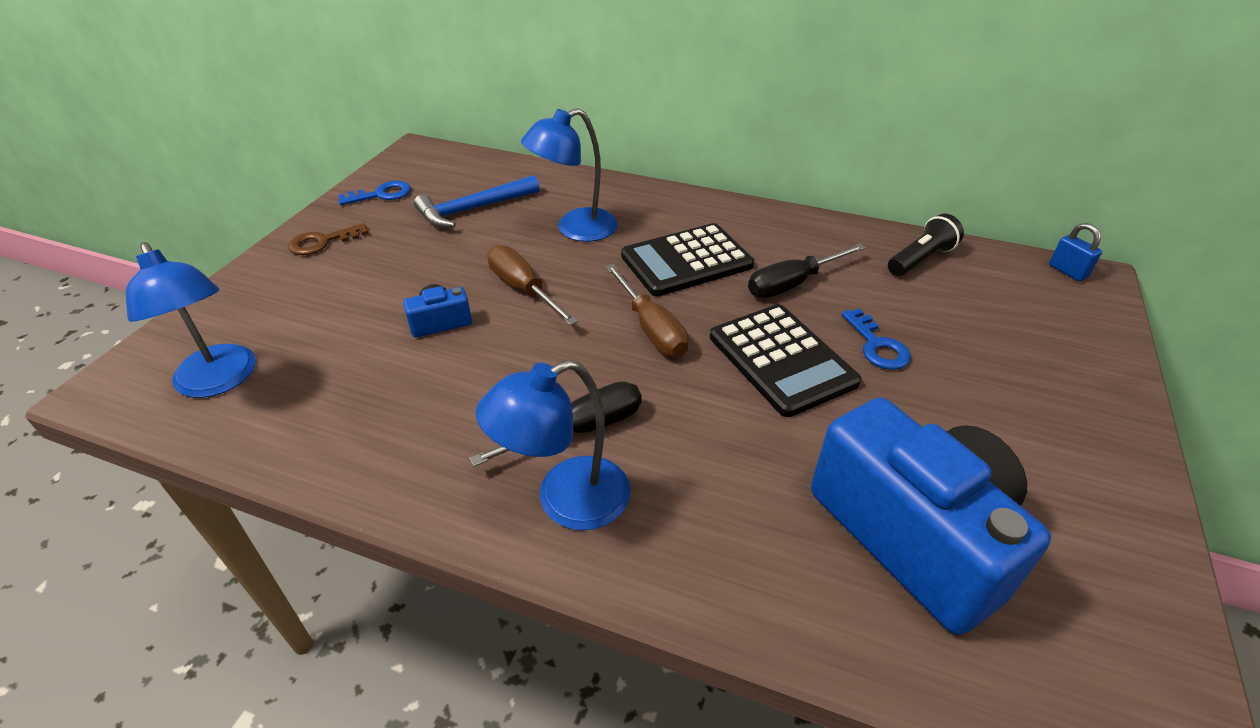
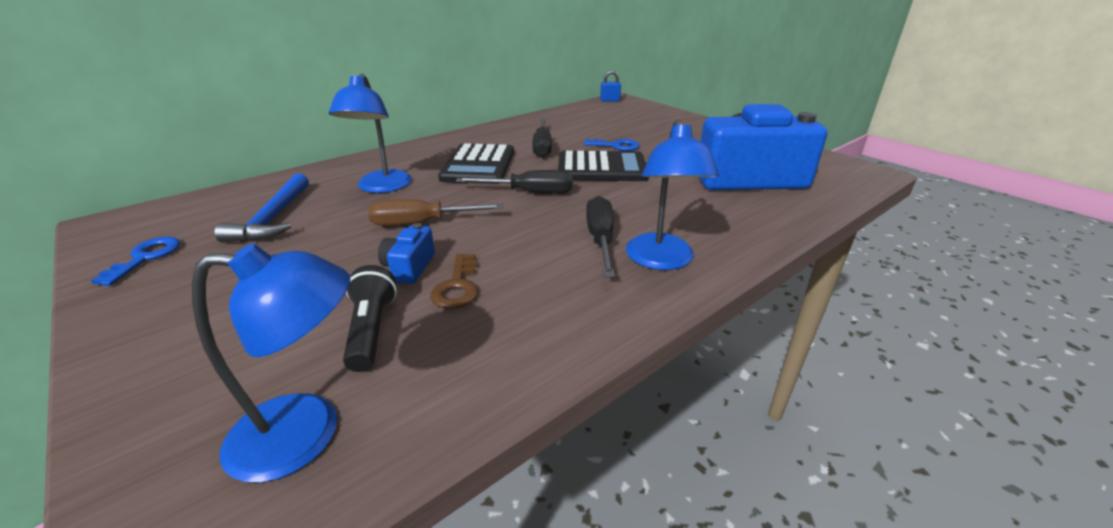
camera: 60 degrees left, 10 degrees down
(322, 242) = (159, 311): brown key -> brown key (457, 286)
(651, 328) = (530, 192): brown screwdriver -> black screwdriver
(920, 259) = (563, 118): black flashlight -> black flashlight (371, 330)

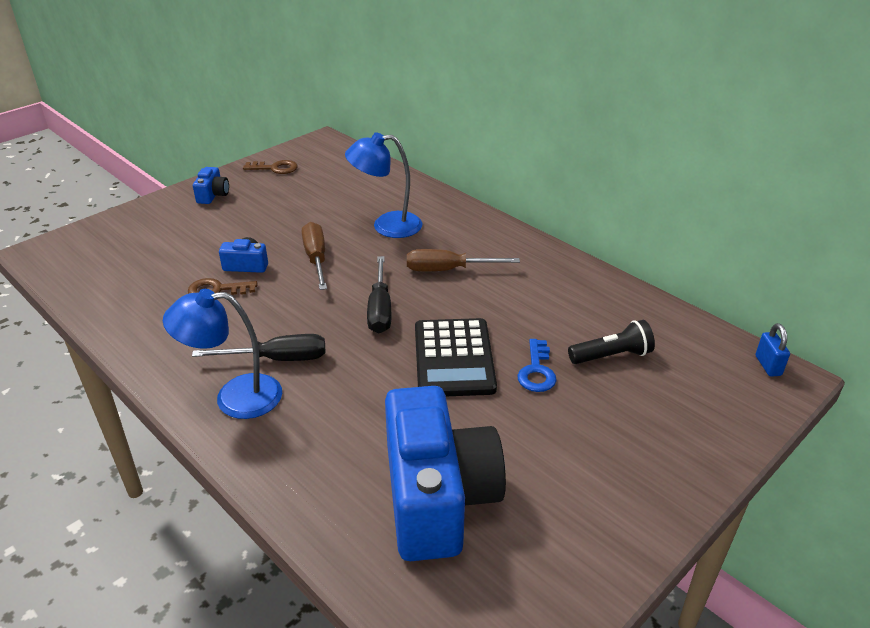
camera: 85 degrees right, 5 degrees up
(145, 258) = (275, 168): blue key -> brown key
(166, 312) = (213, 195): none -> blue camera
(273, 218) = (327, 193): blue hammer -> none
(307, 433) = (98, 265): blue lamp -> none
(371, 330) = (175, 265): black flashlight -> black flashlight (612, 356)
(479, 165) = (448, 270): black calculator -> brown screwdriver
(542, 147) = (514, 308): black screwdriver -> none

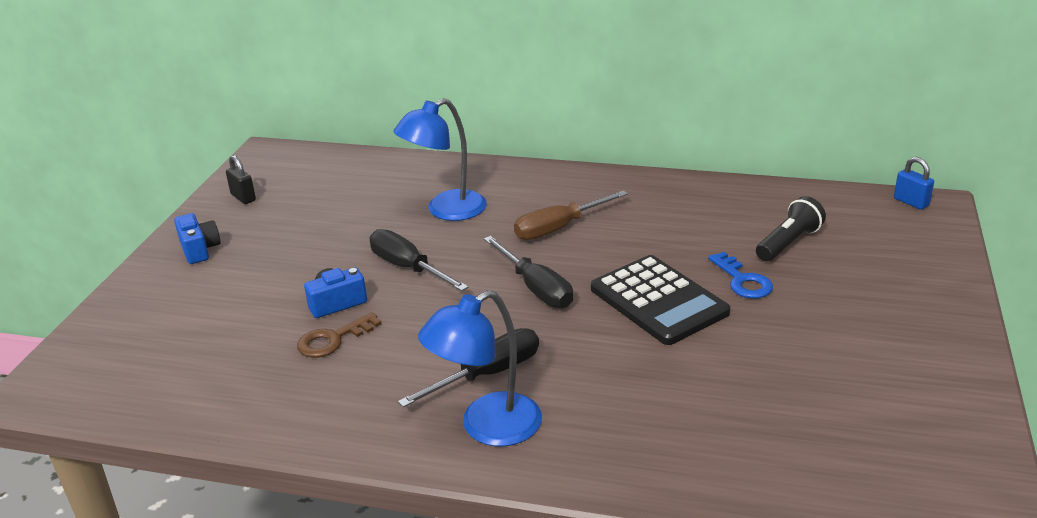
camera: 30 degrees left, 5 degrees down
(275, 168) = (243, 197): brown key -> black padlock
(316, 258) = (408, 267): brown screwdriver -> black screwdriver
(437, 497) = (784, 417): blue camera -> none

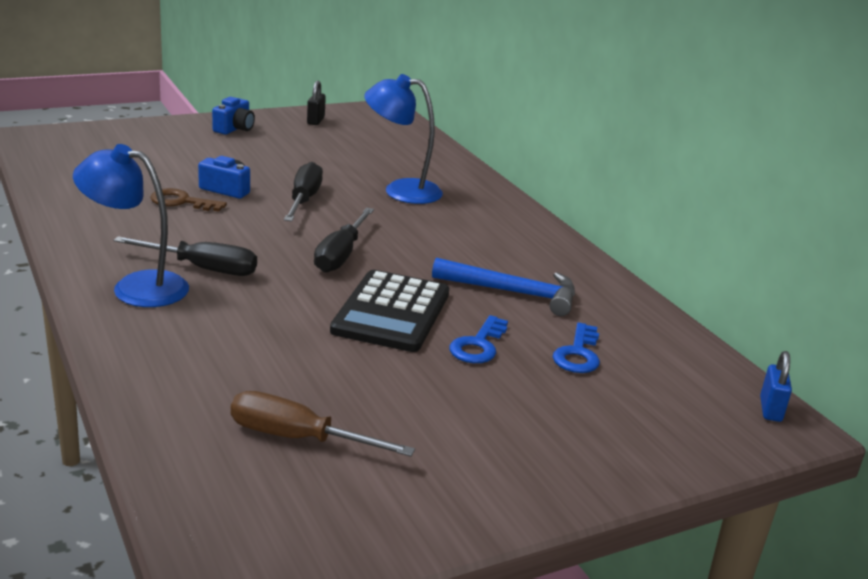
camera: 45 degrees right, 5 degrees down
(558, 228) = (441, 240): brown screwdriver -> brown screwdriver (298, 438)
(676, 232) = (513, 293): none -> blue hammer
(788, 243) = (578, 354): black flashlight -> blue key

